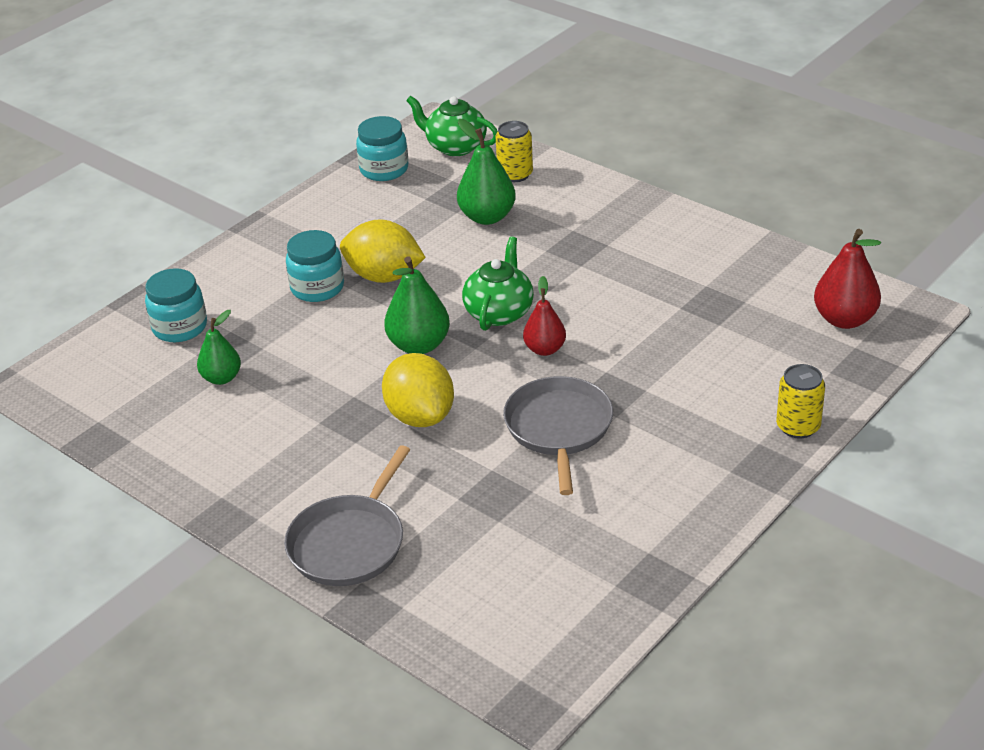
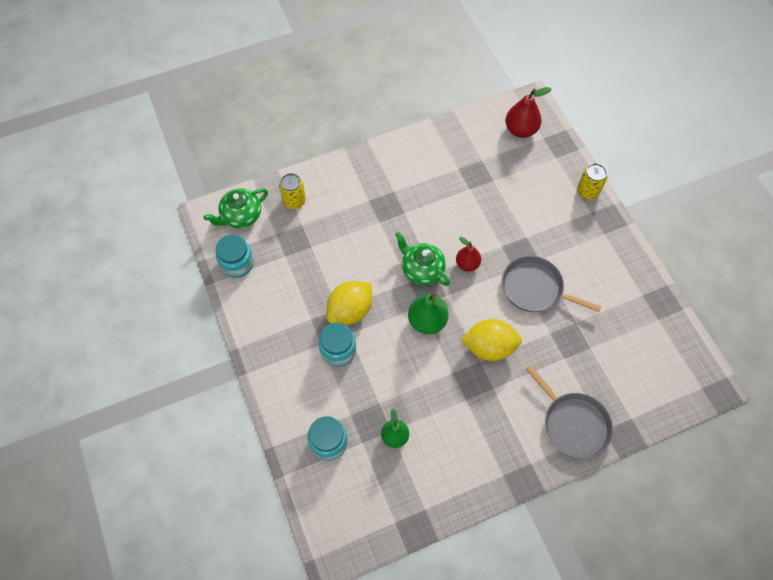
camera: 65 degrees left, 25 degrees up
(487, 217) = (327, 234): green pear -> none

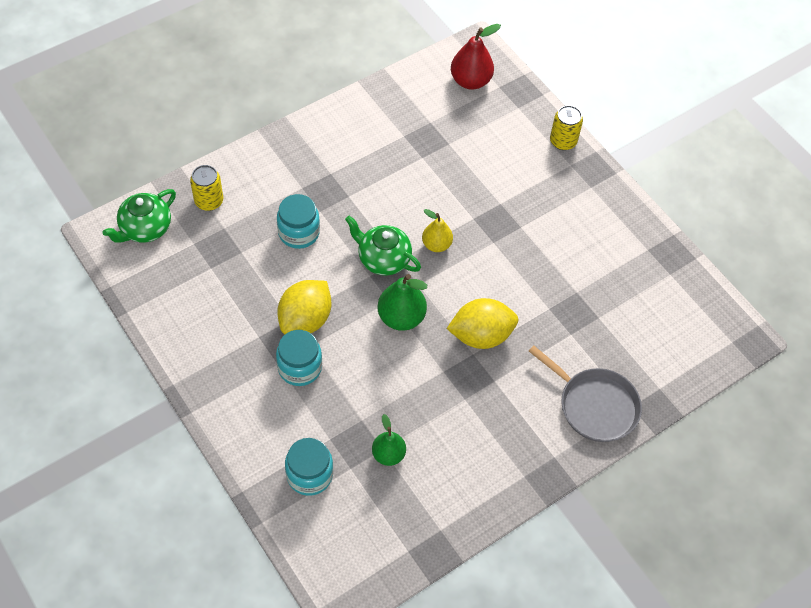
camera: 15 degrees left, 5 degrees down
(237, 264) = (152, 285): turquoise jar -> turquoise jar (299, 233)
(467, 264) = (436, 245): red pear -> yellow pear
(535, 289) = (522, 261): grey pan -> none

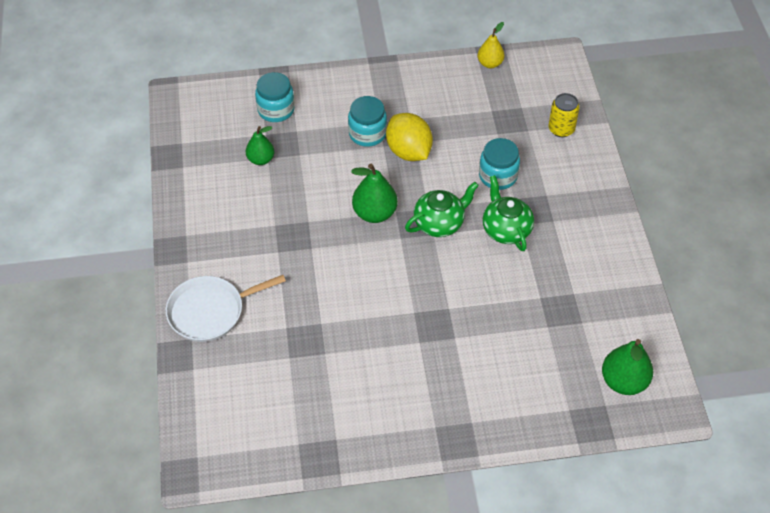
camera: 120 degrees right, 5 degrees down
(145, 229) = (551, 83): green teapot -> green teapot (506, 229)
(436, 245) = (434, 267): yellow pear -> yellow pear (490, 63)
(470, 81) = (623, 381): red pear -> green pear
(481, 335) = (325, 260): yellow lemon -> none
(563, 141) = (505, 430): yellow can -> none
(594, 405) = (210, 311): grey pan -> white pan

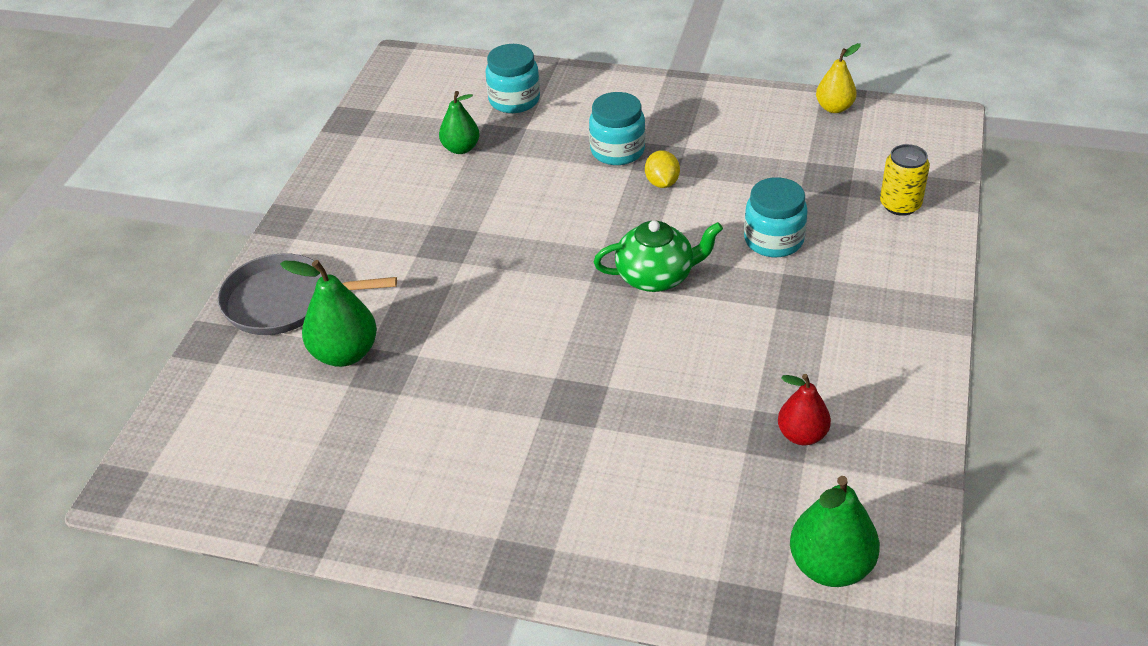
camera: 25 degrees right, 10 degrees down
(210, 311) = (284, 301): white pan -> grey pan
(374, 213) = (572, 243): green pear -> green pear (344, 354)
(409, 151) = (662, 183): yellow lemon -> yellow lemon, size x0.54
(506, 229) = (749, 308): green teapot -> none
(573, 306) = (802, 435): none -> red pear

